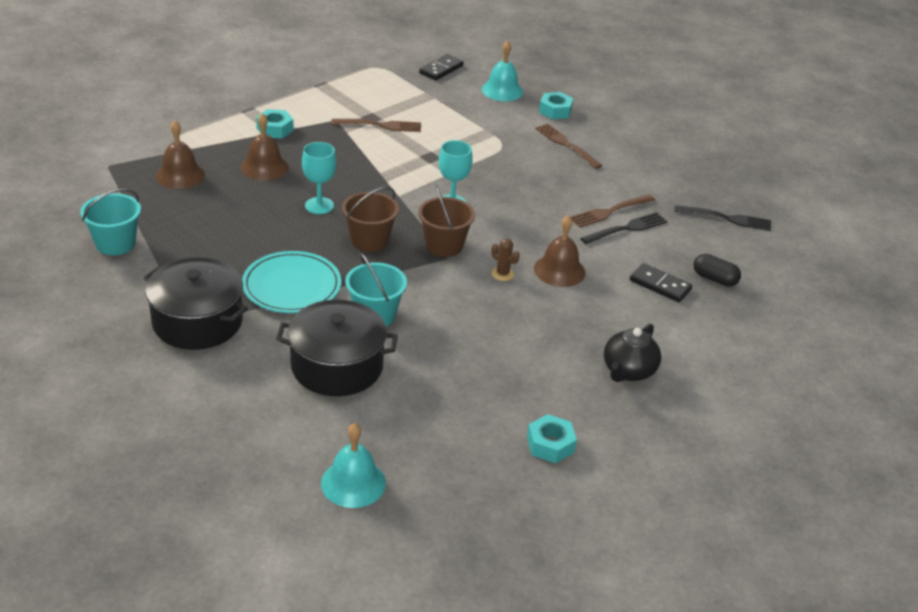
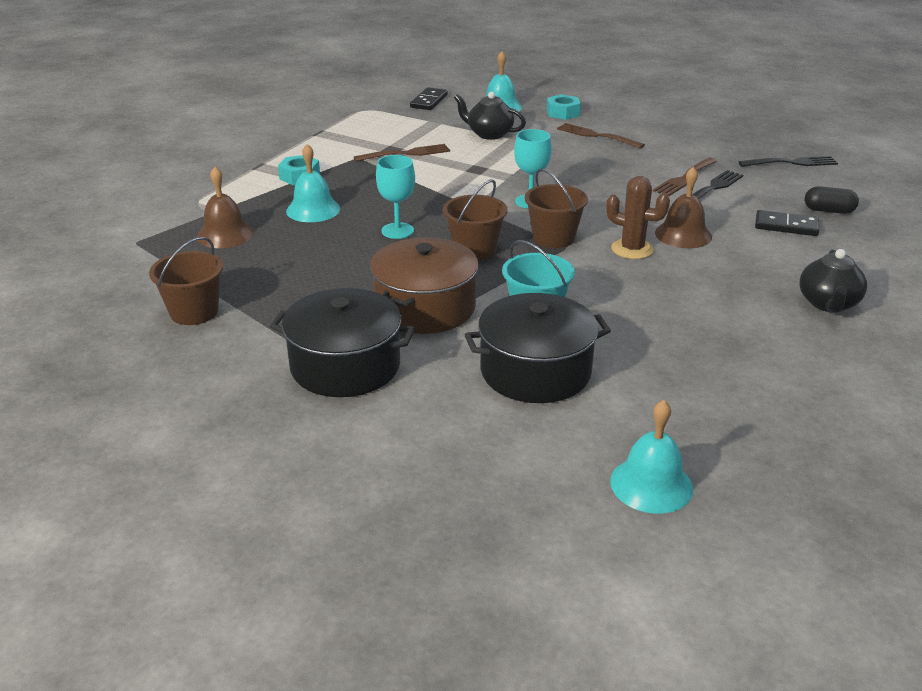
camera: 15 degrees left, 5 degrees down
(115, 243) = (194, 312): turquoise bucket -> brown bucket
(264, 167) = (313, 210): brown bell -> turquoise bell
(292, 286) = (425, 308): turquoise plate -> brown pot
(469, 120) = (489, 134): none -> black teapot
(502, 274) = (632, 249): brown cactus -> brown cactus, size x1.65
(550, 444) = (819, 389): turquoise nut -> none

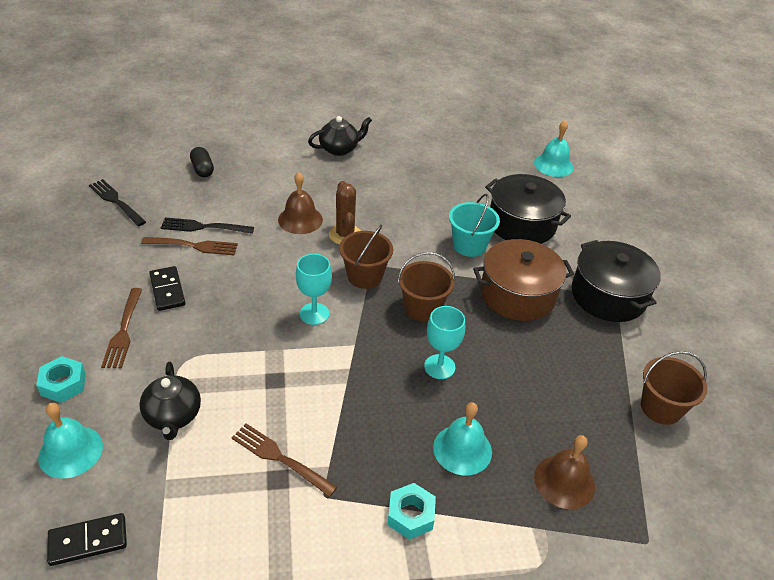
camera: 130 degrees left, 10 degrees up
(786, 226) = (245, 181): black domino -> black domino (167, 290)

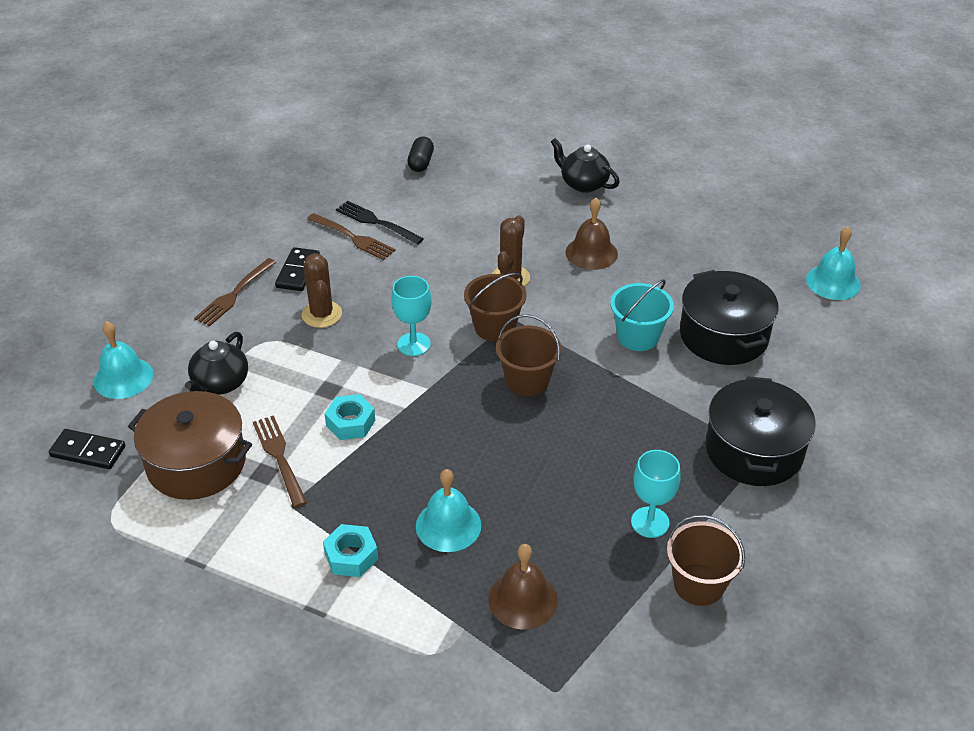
camera: 35 degrees right, 0 degrees up
(63, 384) = (155, 321): turquoise nut -> turquoise nut (350, 423)
(116, 202) = (316, 170): black fork -> none
(217, 318) = (322, 314): none -> brown cactus
(300, 219) = (477, 246): brown bell -> brown bell (591, 253)
(339, 149) = (583, 184): black teapot -> black teapot turned 150 degrees counterclockwise
(439, 367) = (494, 443): turquoise goblet -> turquoise goblet (650, 522)
(517, 294) = (645, 407): brown pot -> brown pot (196, 463)

